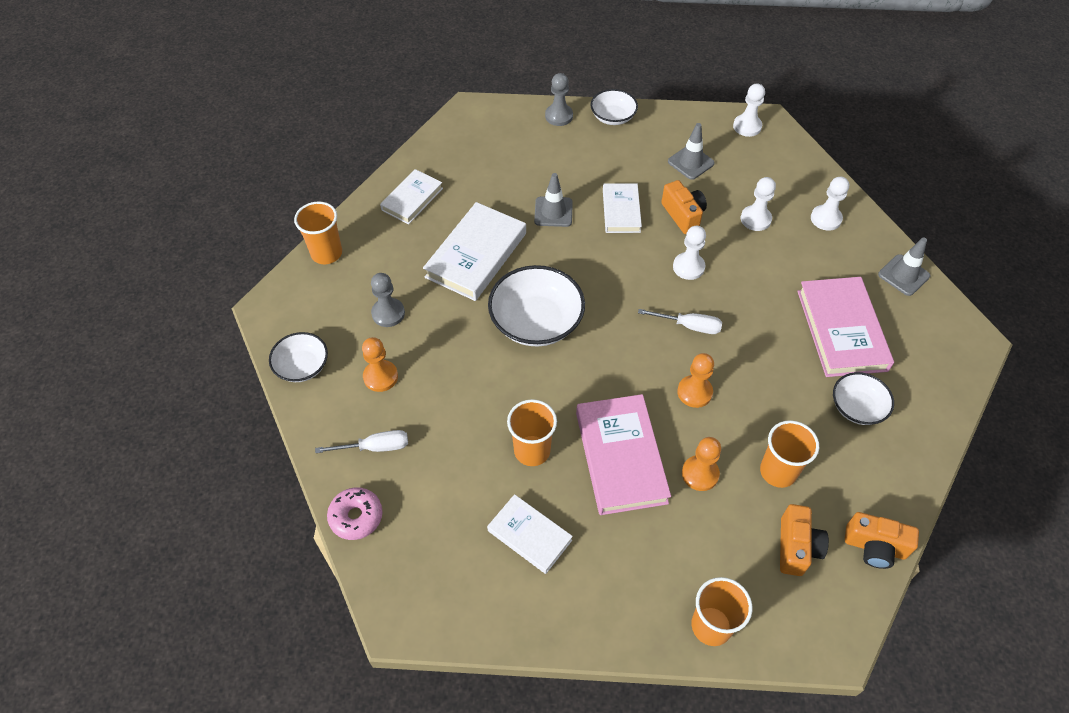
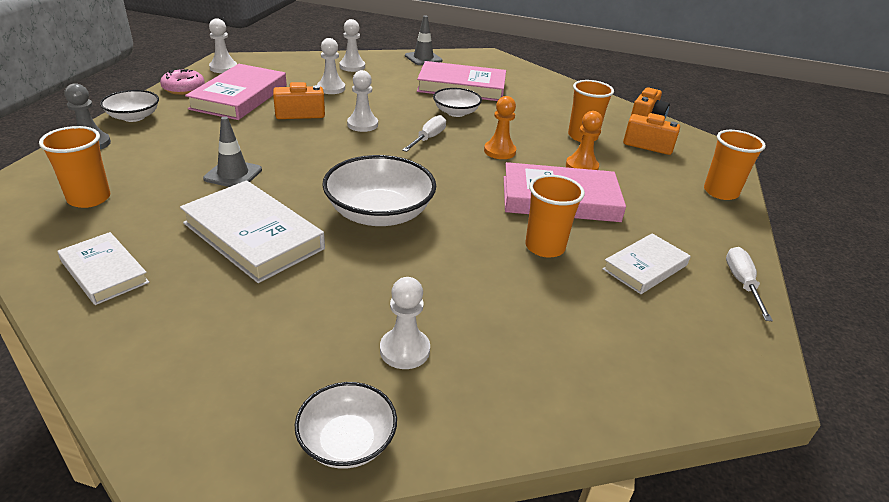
camera: 80 degrees left, 20 degrees down
(326, 253) = (127, 380): orange cup -> orange cup (89, 198)
(356, 517) = (624, 407): pink donut -> pink donut (184, 88)
(375, 447) = (518, 372): white screwdriver -> white screwdriver (742, 283)
(380, 377) = (404, 350): orange pawn -> white pawn
(388, 313) = (298, 326): grey pawn -> none
(621, 211) = (267, 139): white book -> none
(690, 162) = (239, 97): grey traffic cone -> pink book
(857, 407) = (531, 98): white bowl -> white bowl (456, 112)

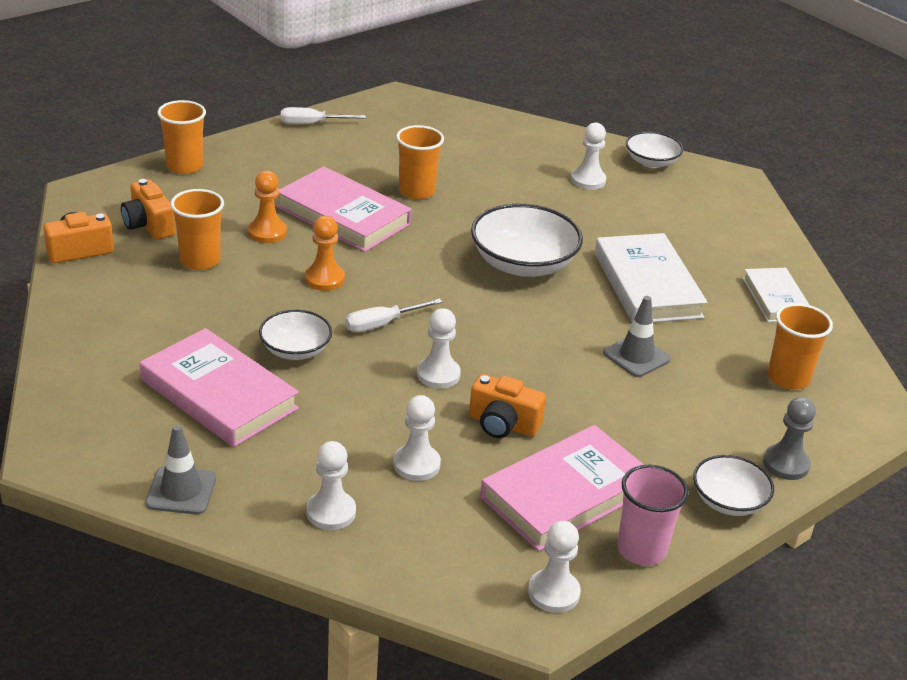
camera: 145 degrees left, 0 degrees up
(184, 88) = (641, 549): pink donut -> pink cup
(645, 267) = (362, 154): white book -> none
(742, 283) = (311, 124): white screwdriver -> white screwdriver turned 45 degrees clockwise

